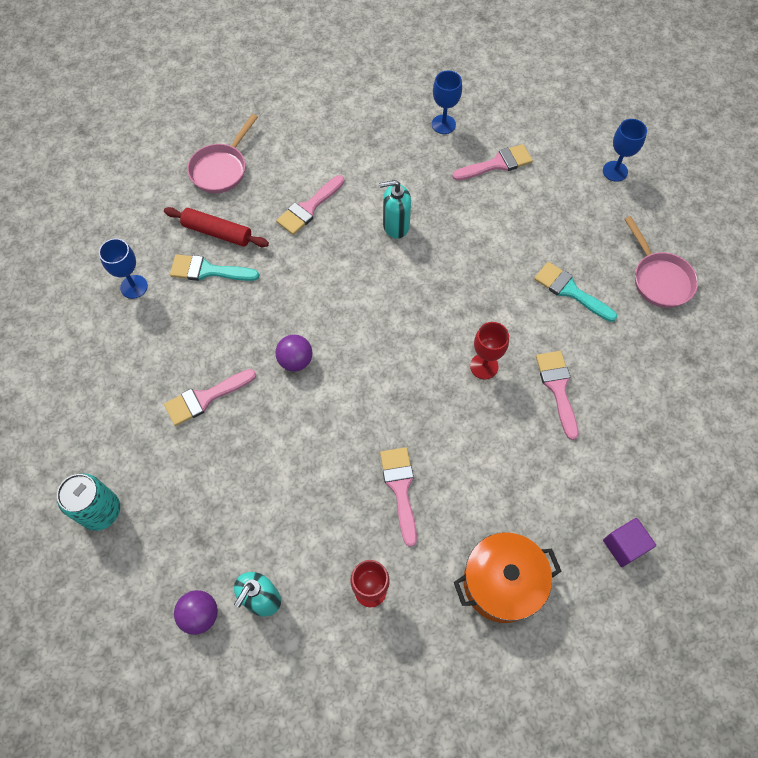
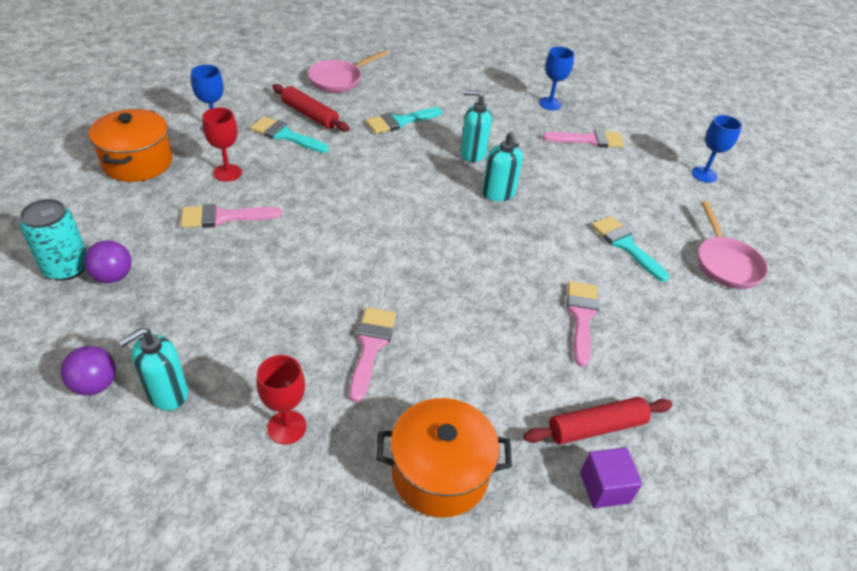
camera: 15 degrees right, 20 degrees down
(86, 362) = (137, 162): none -> orange pot
(295, 360) = (325, 216): purple ball -> purple ball (113, 276)
(308, 208) = (399, 122): pink brush -> turquoise brush
(439, 270) = (498, 193): none -> turquoise soap dispenser
(484, 366) = (509, 276): red goblet -> red goblet (227, 173)
(602, 495) = (596, 427): none -> red rolling pin

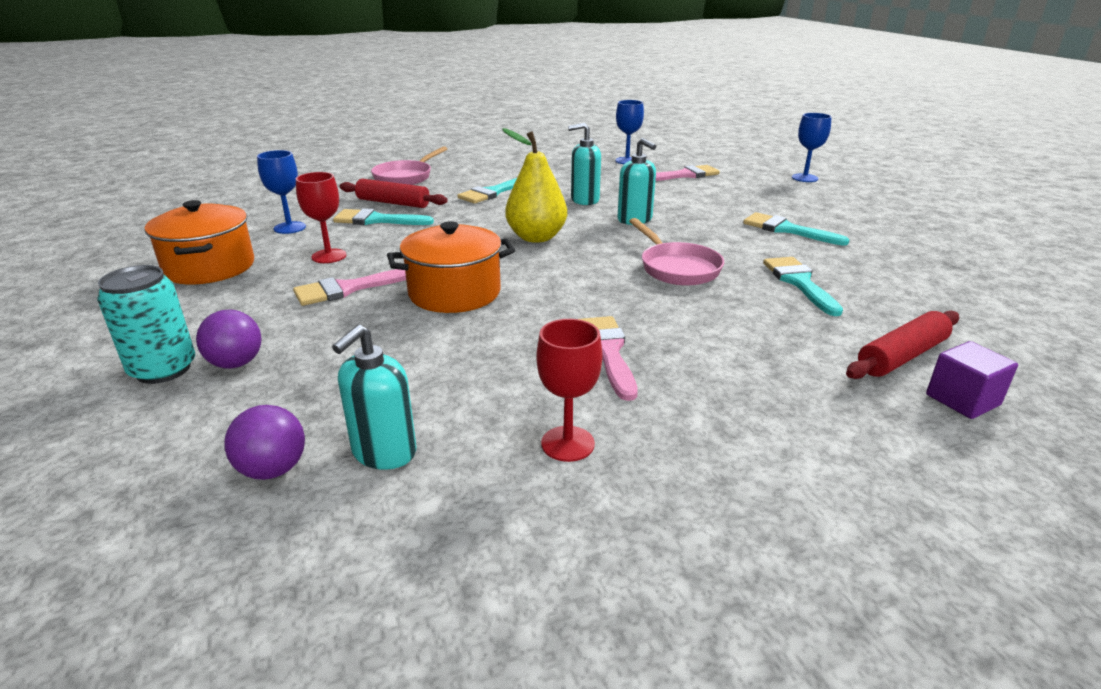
camera: 15 degrees left, 15 degrees down
(400, 194) = (536, 237): none -> yellow pear
(440, 473) = (784, 435): orange pot -> orange pot (454, 293)
(581, 317) = (799, 282): pink brush -> turquoise brush
(725, 263) = (884, 224): pink pan -> pink pan (677, 268)

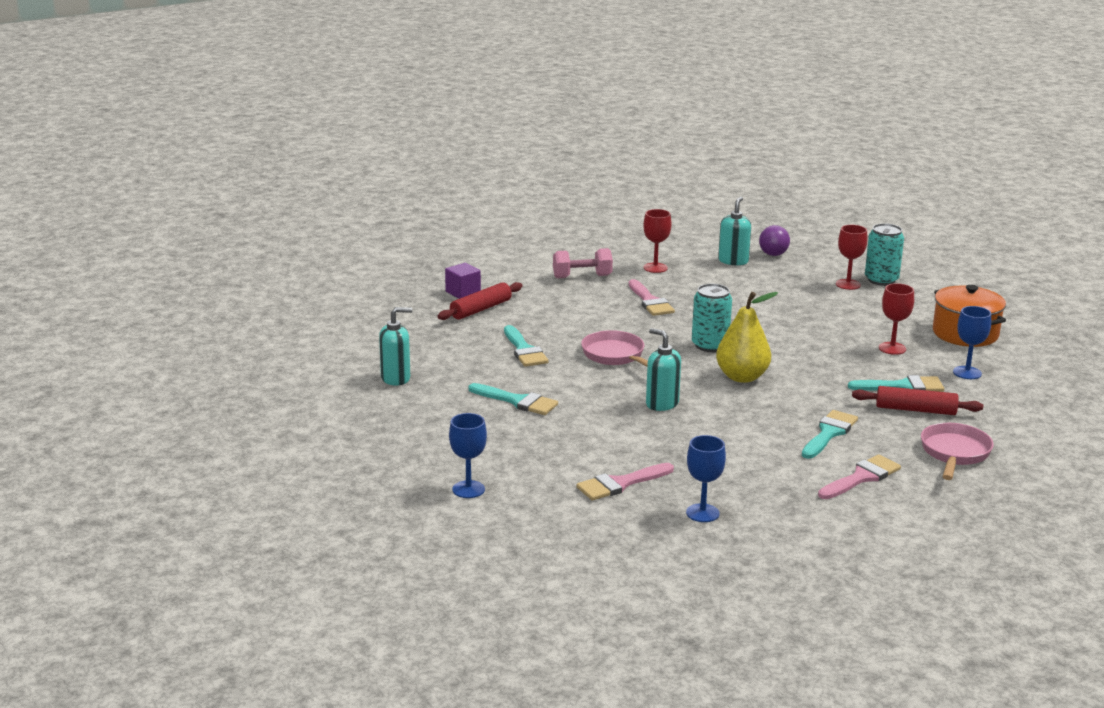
camera: 170 degrees right, 5 degrees down
(236, 363) = (848, 284): purple ball -> red goblet
(348, 289) = (843, 325): pink brush -> pink brush (861, 477)
(454, 293) = (767, 327): orange pot -> none
(551, 273) = (710, 345): none -> turquoise can
(584, 200) = (723, 428): turquoise soap dispenser -> turquoise soap dispenser (396, 378)
(730, 427) = (582, 277): none -> pink dumbbell

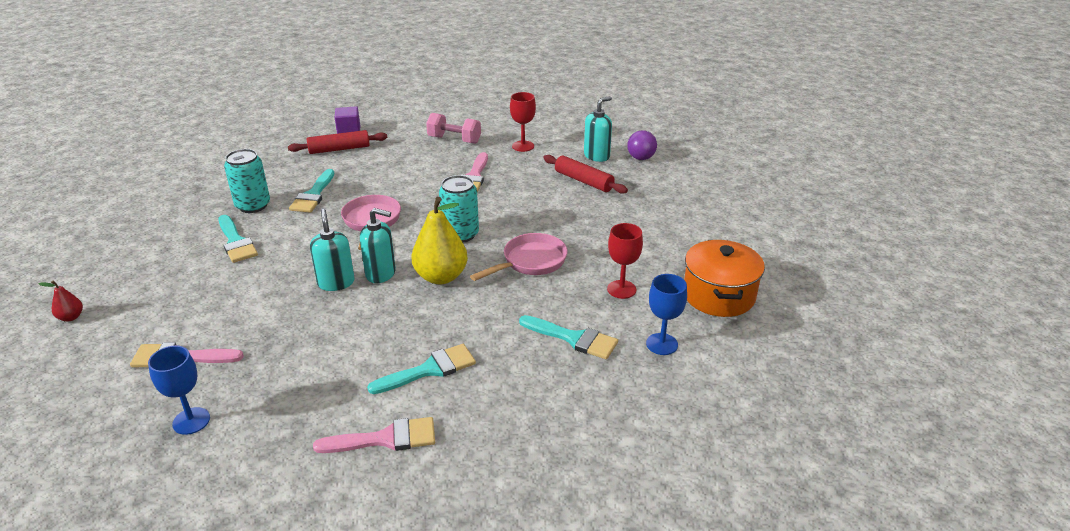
camera: 30 degrees right, 10 degrees up
(396, 378) = (190, 193): turquoise soap dispenser -> turquoise soap dispenser (381, 274)
(468, 489) = (71, 317): blue goblet -> red pear
(848, 284) = (670, 206): red goblet -> none
(881, 280) = (708, 210): turquoise can -> turquoise can (253, 205)
(915, 410) = (549, 372): red rolling pin -> red rolling pin (583, 181)
(954, 453) = (517, 446): pink pan -> pink pan (530, 262)

